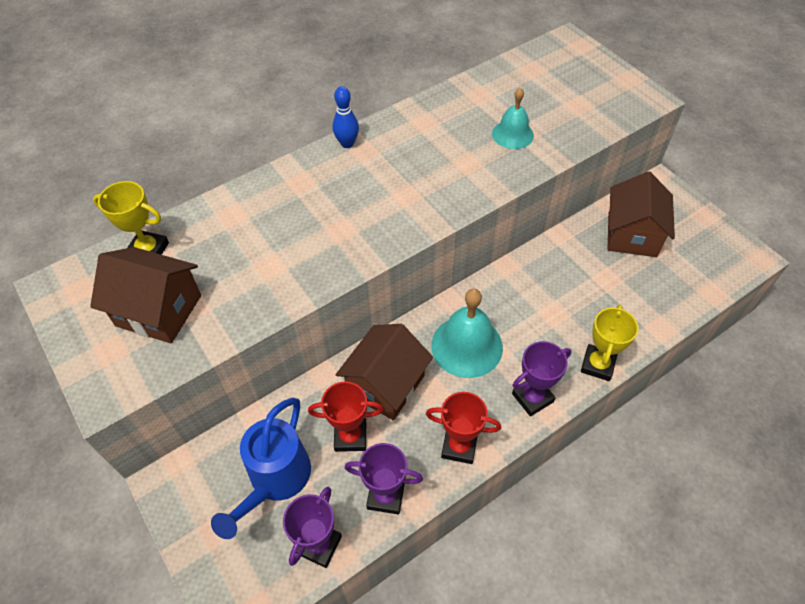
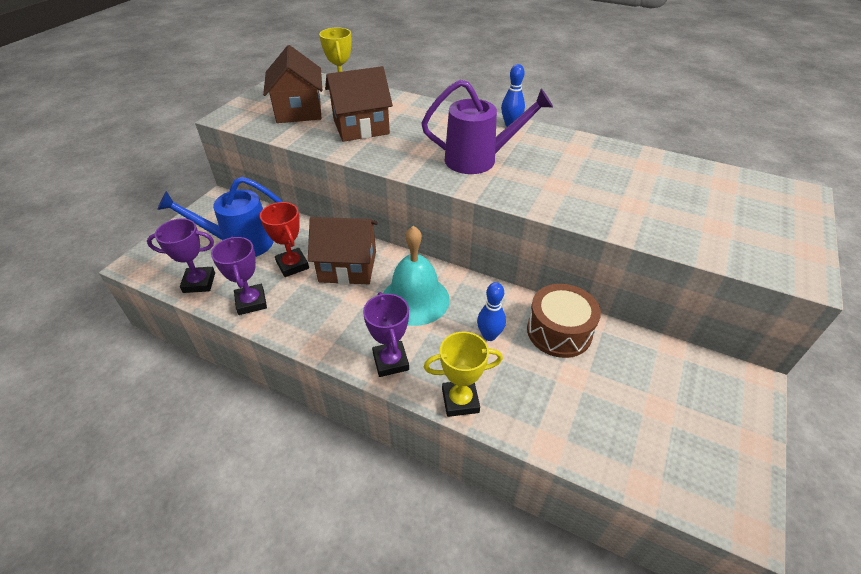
camera: 60 degrees right, 10 degrees down
(390, 196) = (478, 160): none -> purple watering can
(459, 446) = (315, 329): red trophy -> none
(512, 134) = (623, 198): turquoise bell -> none
(532, 397) = (390, 361): purple trophy -> purple trophy turned 45 degrees clockwise
(540, 311) = (489, 335): none -> blue bowling pin
(560, 262) = (559, 331): none -> brown drum
(632, 235) = (651, 379): brown house -> brown house (361, 127)

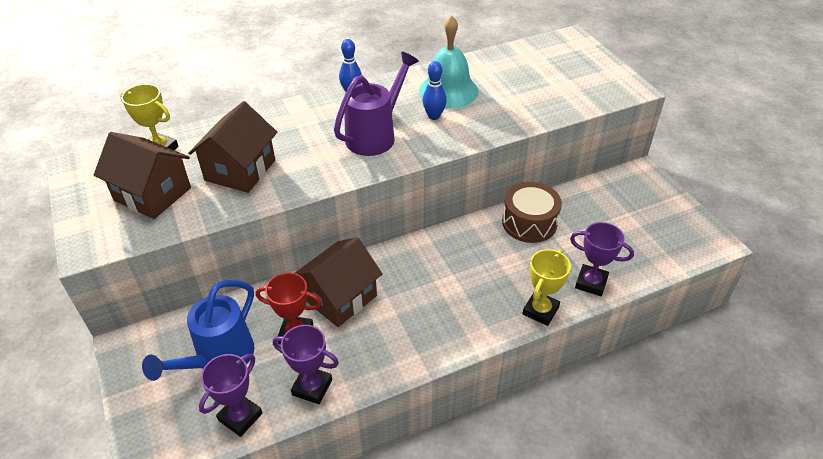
camera: 50 degrees left, 0 degrees up
(390, 361) = (471, 328): purple trophy -> purple trophy (591, 283)
(415, 299) = (422, 277): turquoise bell -> turquoise bell (448, 90)
(489, 335) = (499, 259): blue bowling pin -> blue bowling pin (434, 116)

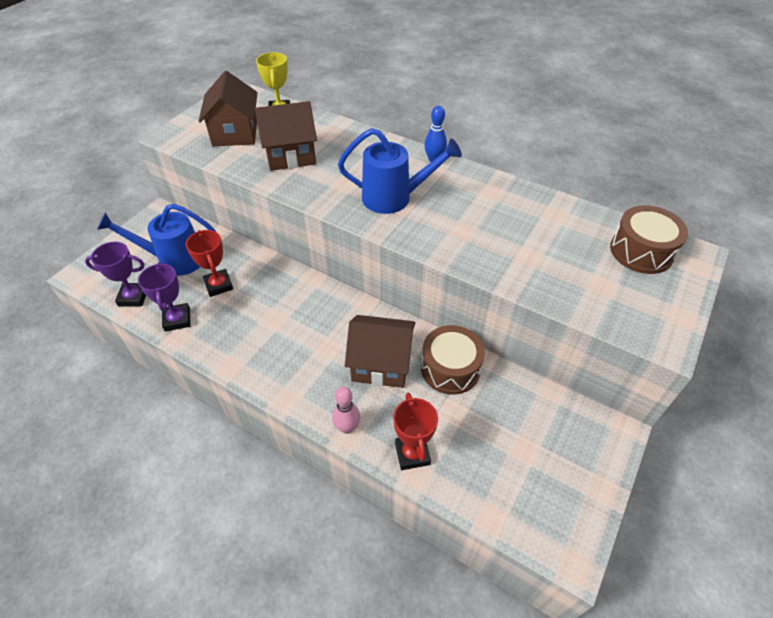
camera: 55 degrees right, 5 degrees up
(340, 297) = (268, 290): brown house -> brown house (381, 363)
(375, 135) = (394, 198): purple watering can -> blue watering can
(434, 116) = (454, 218): blue bowling pin -> none
(448, 90) = (500, 210): turquoise bell -> none
(540, 310) = (347, 427): yellow trophy -> pink bowling pin
(549, 55) = (641, 251): none -> brown drum
(591, 283) = (412, 453): purple trophy -> red trophy

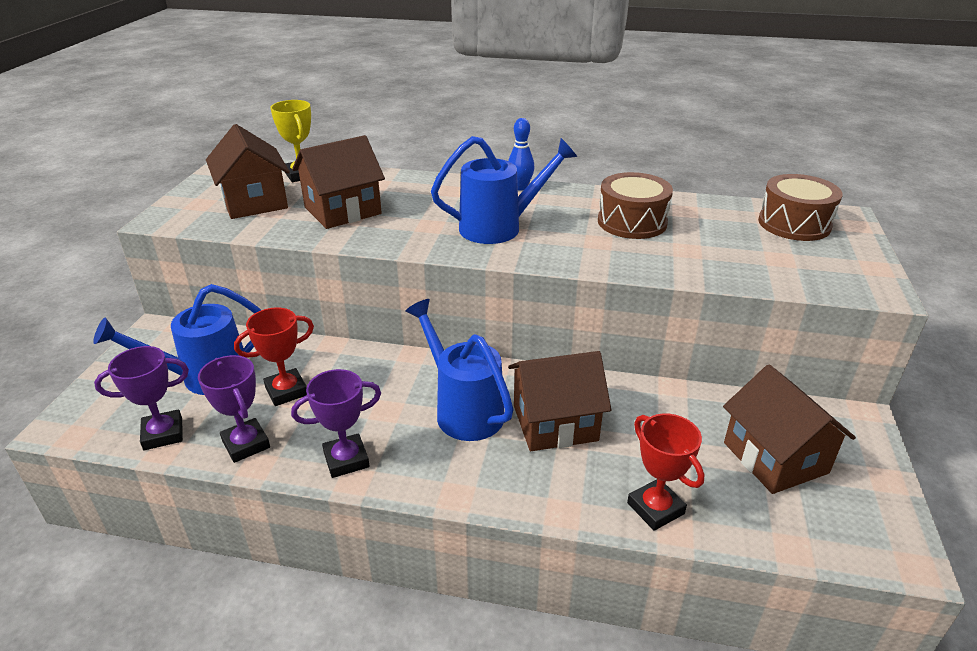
camera: 20 degrees left, 15 degrees down
(218, 285) = (286, 391): red trophy -> red trophy turned 75 degrees counterclockwise
(231, 350) = (346, 459): none -> purple trophy
(324, 334) = (464, 410): none -> blue watering can
(347, 427) = (556, 504): pink bowling pin -> none
(450, 368) = (640, 406): brown drum -> brown drum (632, 222)
(525, 442) = (775, 457): none -> brown house

